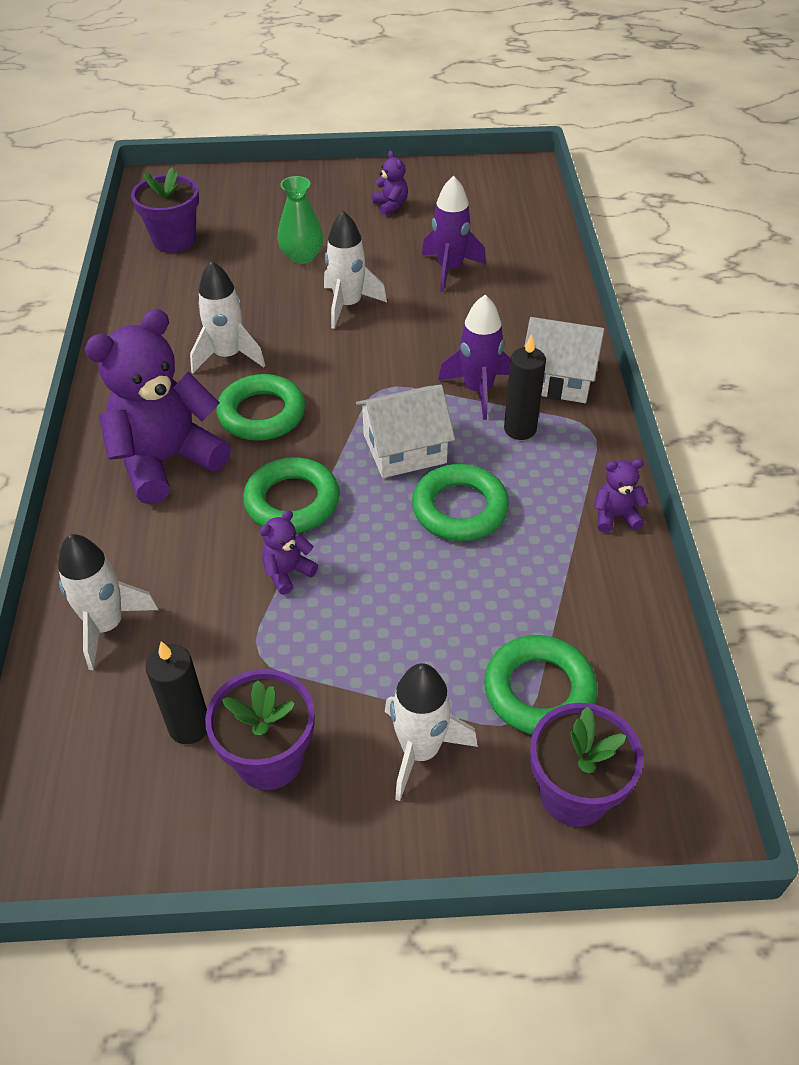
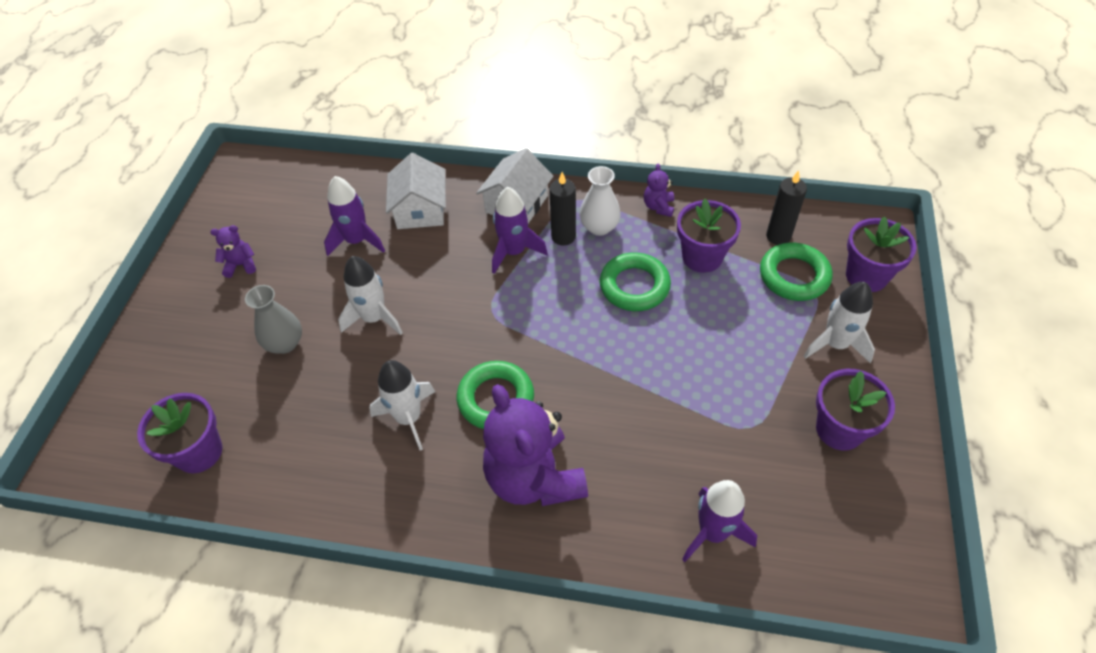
camera: 75 degrees left, 5 degrees up
(107, 626) = (713, 532): white rocket -> purple rocket
(189, 726) = (811, 477): black candle -> black candle (778, 236)
(287, 572) = (677, 400): purple teddy bear -> none
(292, 501) = (604, 388): green ring -> none
(302, 256) = (285, 343): green vase -> grey vase
(404, 448) = (565, 308): white house -> white house (420, 210)
(537, 575) = (702, 257): none -> purple flower pot
(550, 460) = (599, 227): none -> white vase

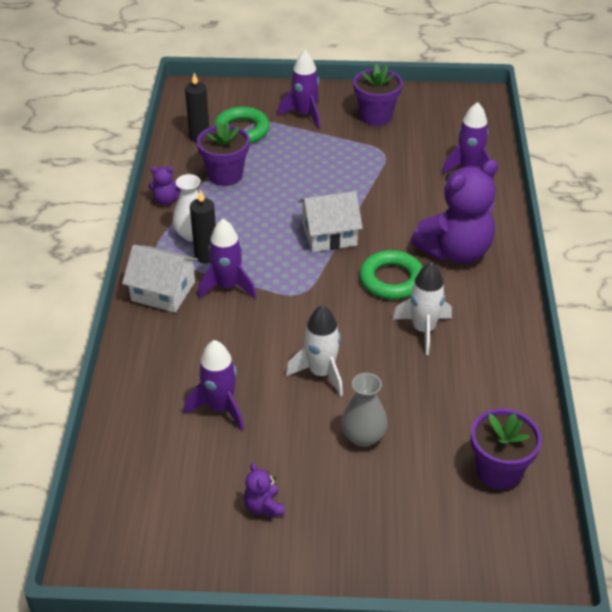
camera: 100 degrees left, 10 degrees down
(420, 210) = (172, 363): white house -> white house (329, 234)
(634, 286) = (261, 210): green ring -> none
(835, 344) = (304, 114): white rocket -> purple rocket
(866, 276) = (238, 98): purple flower pot -> none

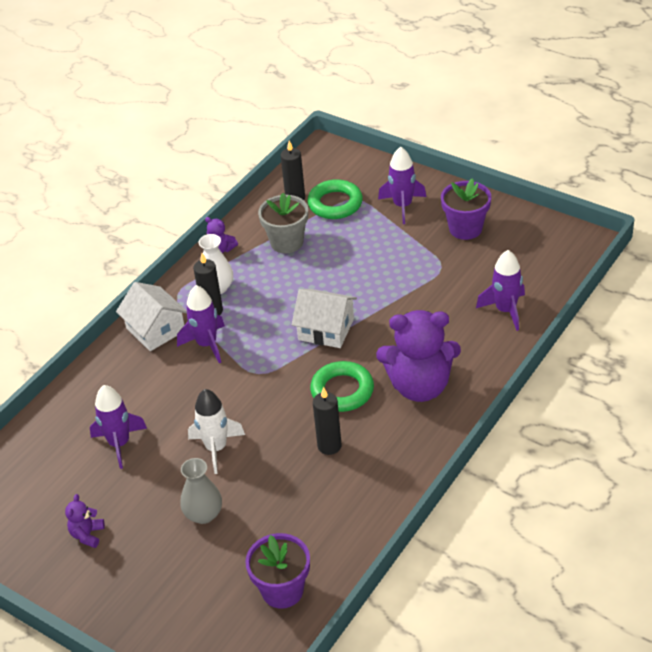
camera: 35 degrees right, 0 degrees up
(225, 175) = (287, 242): purple flower pot -> grey flower pot
(423, 330) = (329, 446): white rocket -> black candle

